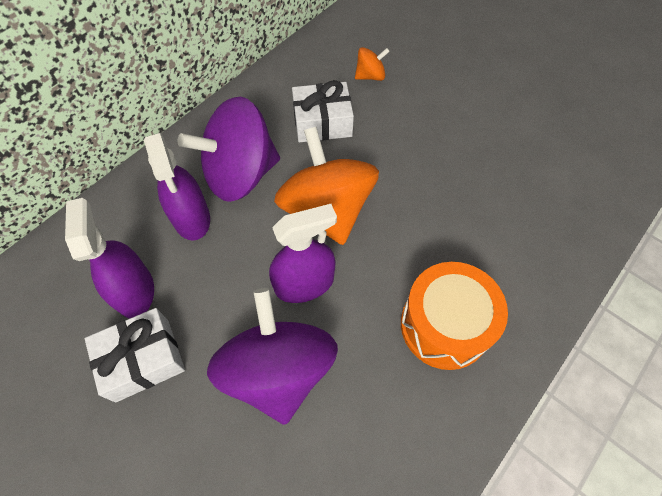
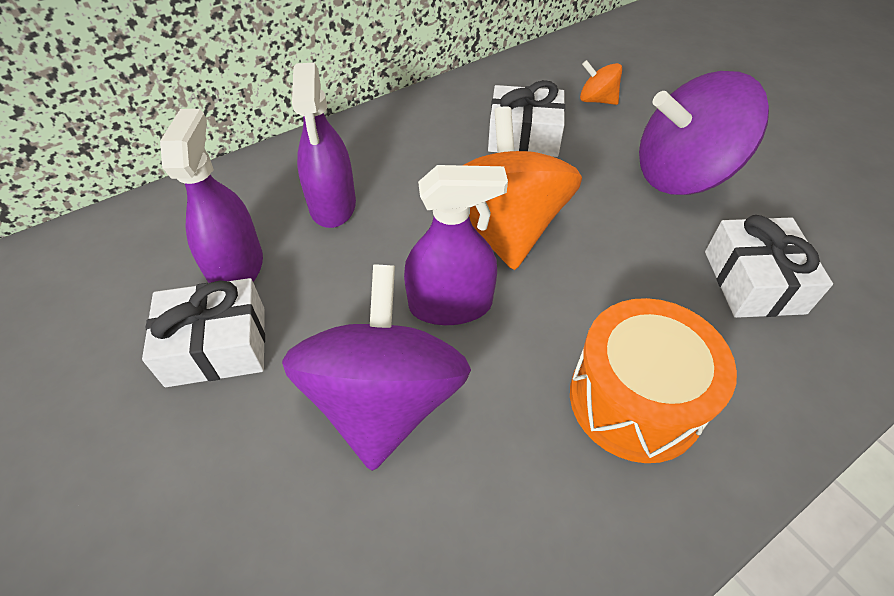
camera: 15 degrees right, 10 degrees down
(240, 174) = (406, 171): purple spinning top -> purple spinning top (682, 175)
(370, 76) = (597, 100): orange spinning top -> orange spinning top turned 150 degrees counterclockwise
(506, 215) = (753, 282): none -> white gift

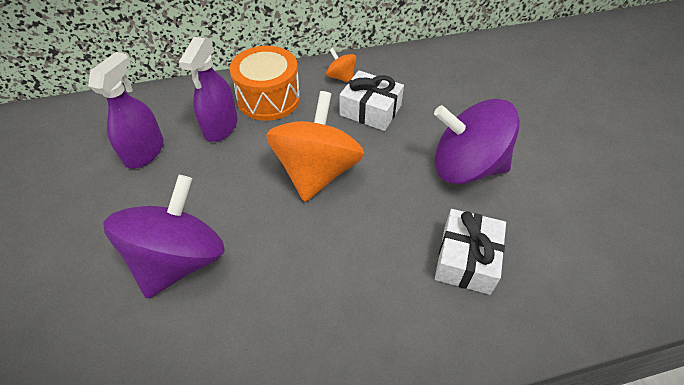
camera: 20 degrees right, 0 degrees up
(217, 346) = (108, 196): white gift -> none
(450, 305) = (252, 213): purple spray bottle -> none
(597, 100) = (439, 96): orange spinning top -> orange spinning top (341, 77)
(635, 400) = (330, 312): orange drum -> orange drum (269, 98)

